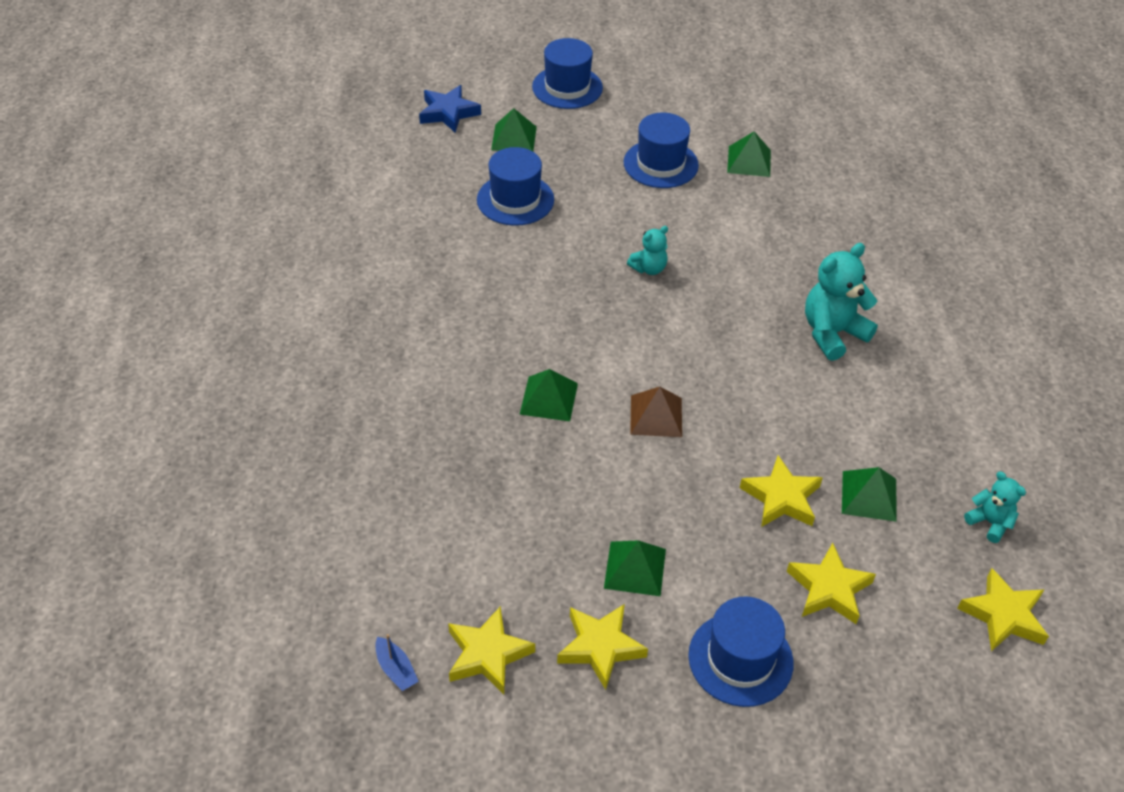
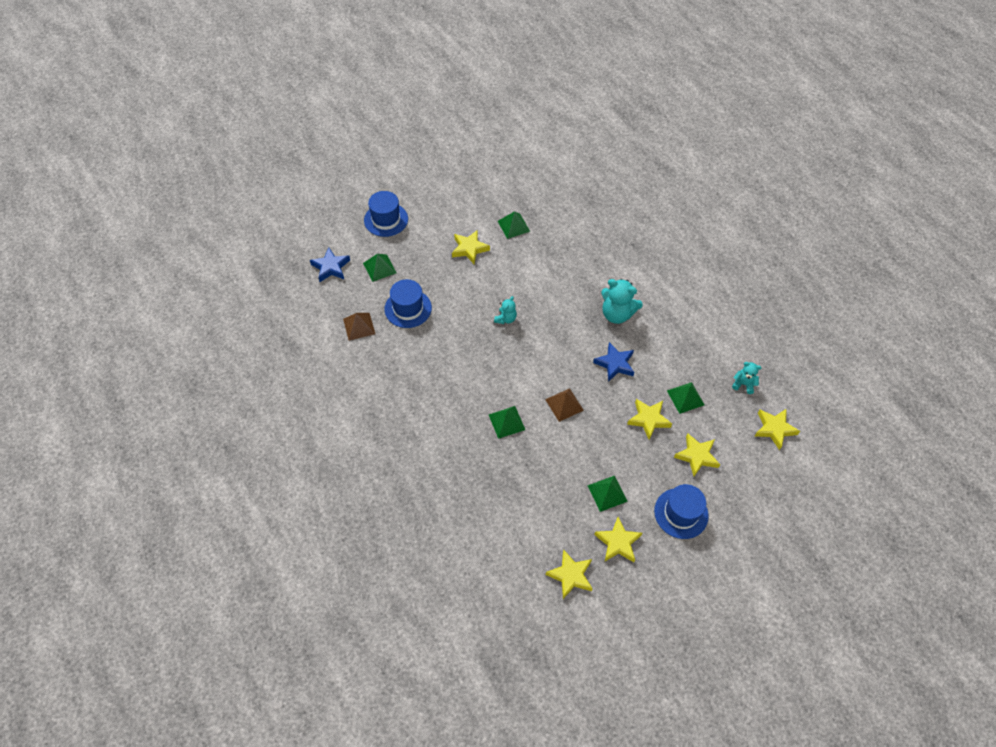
camera: 30 degrees left, 10 degrees up
(396, 669) = (534, 607): blue boat -> none
(431, 193) = (359, 326): none -> brown pyramid
(660, 164) = (469, 249): blue hat -> yellow star
(780, 397) = (615, 364): none -> blue star
(832, 333) = (617, 314): turquoise teddy bear -> turquoise teddy bear turned 90 degrees counterclockwise

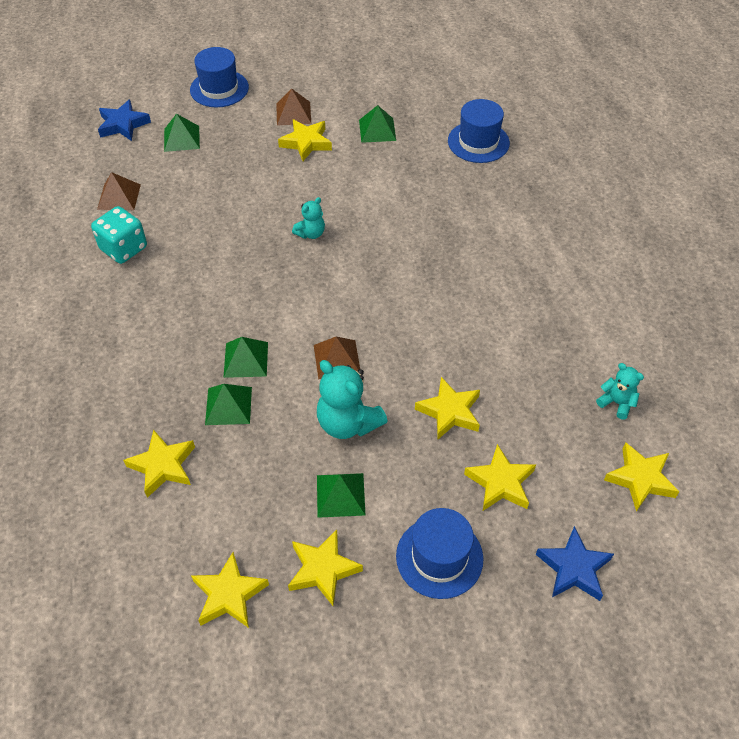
camera: 20 degrees right, 5 degrees down
(384, 365) = (123, 248): none -> turquoise dice
(408, 308) = (191, 191): blue hat -> blue hat (478, 142)
(449, 227) = (293, 113): none -> brown pyramid
(490, 509) = (163, 466): none -> yellow star
(615, 364) = (434, 326): blue star -> blue star (573, 568)
(617, 314) = (467, 265): turquoise teddy bear -> turquoise teddy bear (348, 423)
(685, 397) = (519, 397): green pyramid -> green pyramid (228, 405)

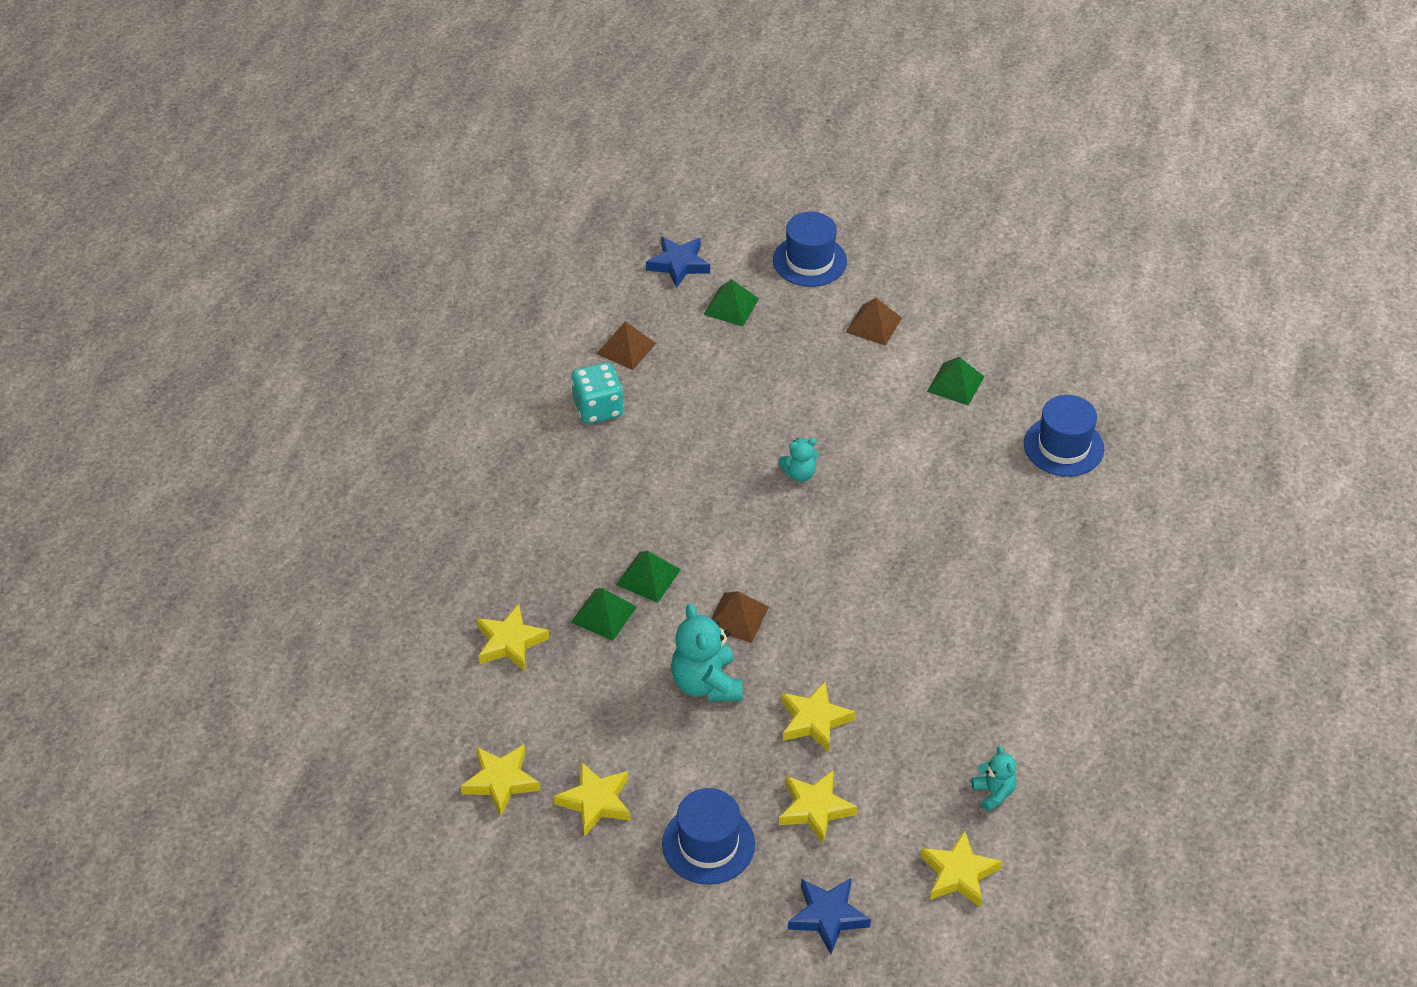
camera: 30 degrees right, 5 degrees down
(306, 143) = (864, 367): yellow star -> none
(340, 495) = (655, 746): green pyramid -> none

